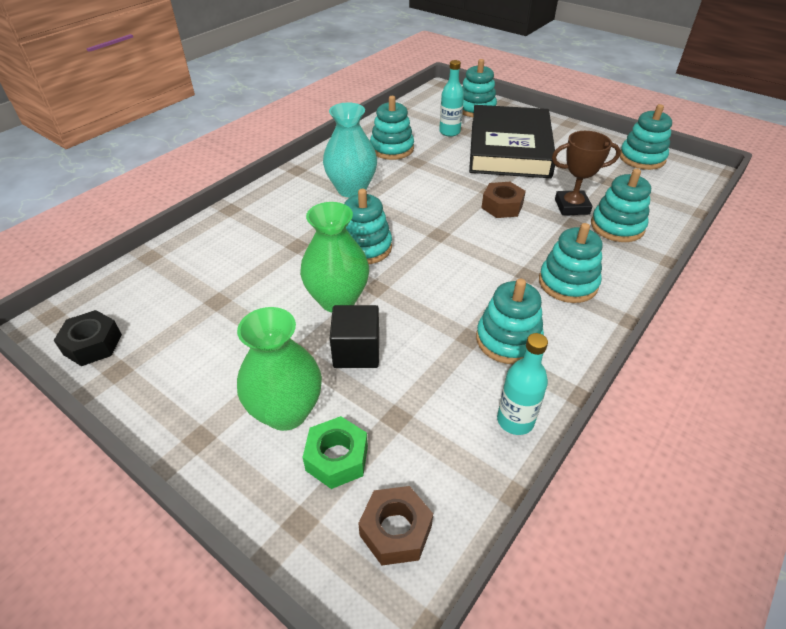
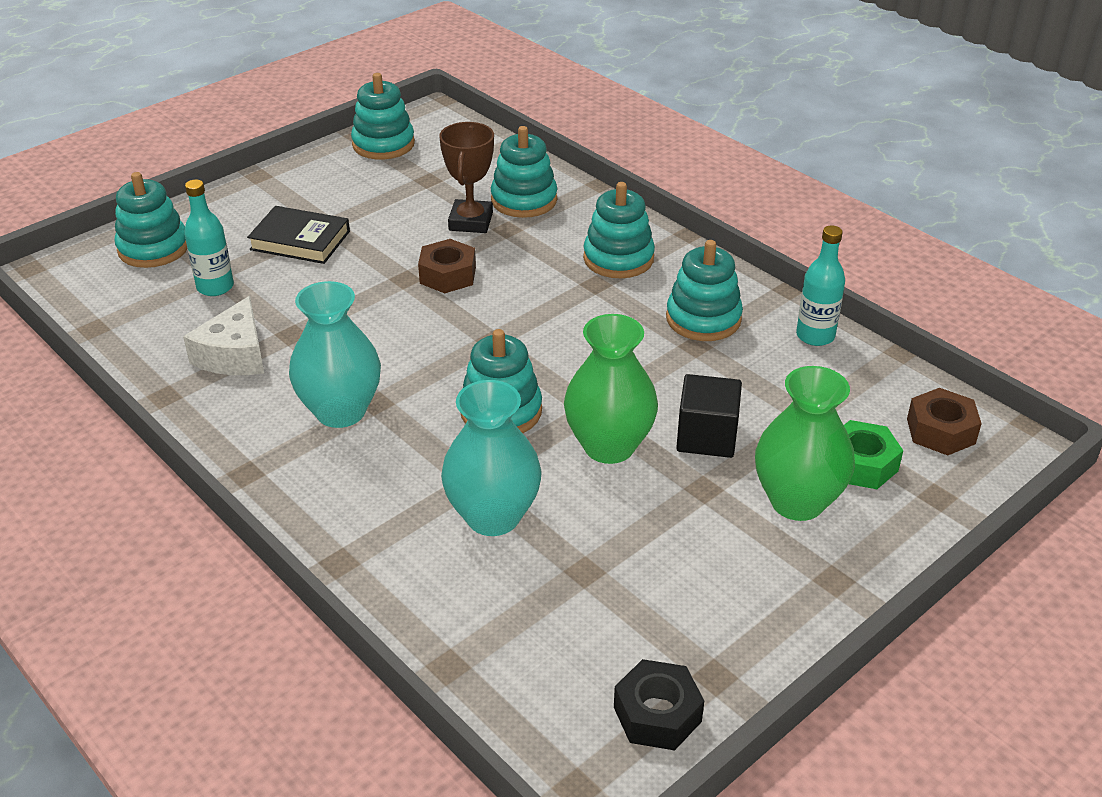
camera: 80 degrees left, 5 degrees down
(266, 257) = (493, 516): none -> turquoise vase
(392, 149) = (234, 355): turquoise stacking toy -> white cheese
(509, 148) = (300, 240): black book -> black book, size x0.50

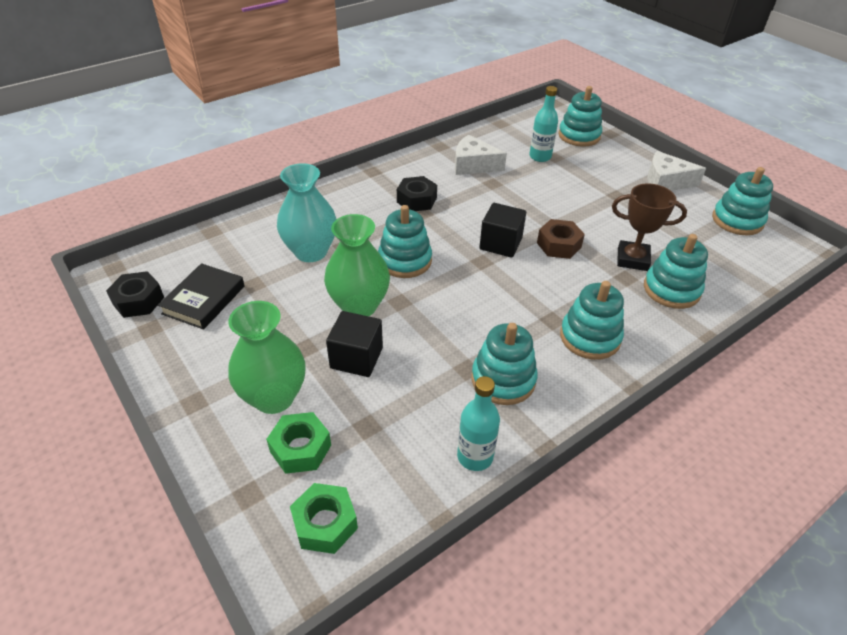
camera: 95 degrees right, 5 degrees up
(294, 184) = (666, 182): none -> white cheese
(300, 240) = (595, 185): black book -> black book (204, 300)
(341, 411) = (416, 200): turquoise vase -> black nut
(450, 324) = (500, 244): none -> black cube
(940, 431) = (325, 523): brown nut -> green nut

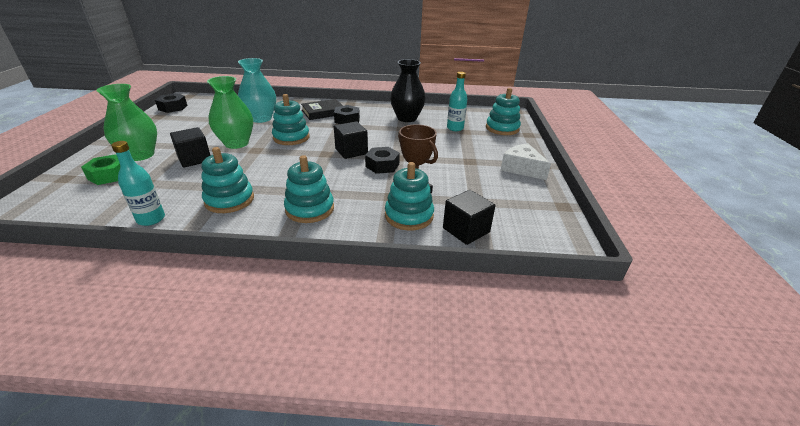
camera: 40 degrees right, 10 degrees down
(204, 300) = (191, 116): black book -> black book (323, 112)
(325, 523) = (58, 203): green nut -> none
(473, 165) = (407, 118): white cheese -> black vase
(559, 245) = (382, 165): brown nut -> black nut
(727, 276) = (466, 230): none -> black cube
(737, 220) = (540, 208): turquoise stacking toy -> none

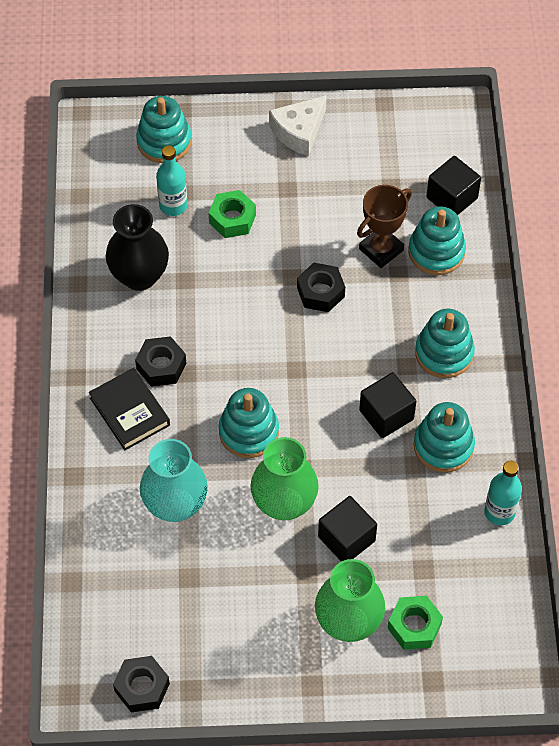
camera: 95 degrees left, 25 degrees up
(351, 151) = (283, 337): black cube -> black cube (386, 415)
(445, 143) = (232, 219): none -> green nut

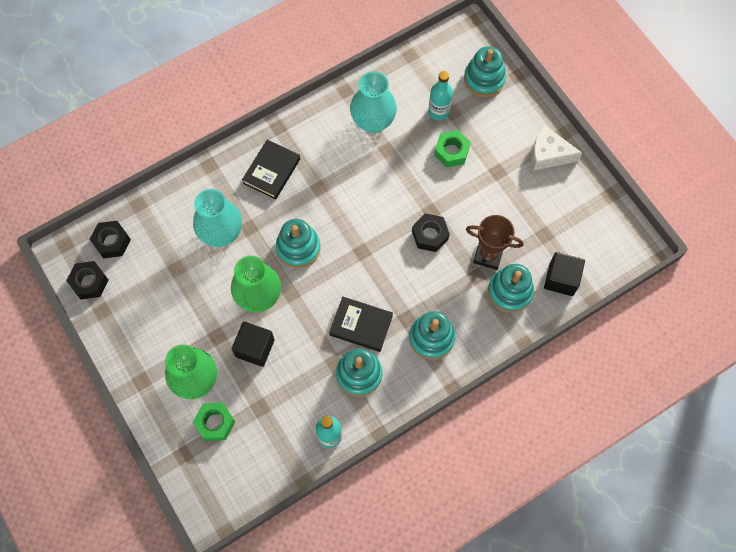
camera: 60 degrees right, 10 degrees up
(139, 276) = (373, 122): black vase -> turquoise vase
(161, 366) = (315, 171): black nut -> black nut (112, 242)
(386, 415) = (361, 325): black cube -> black book

